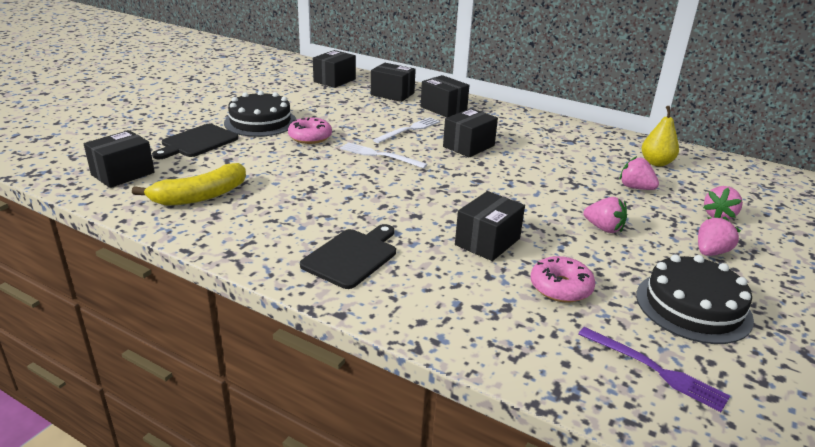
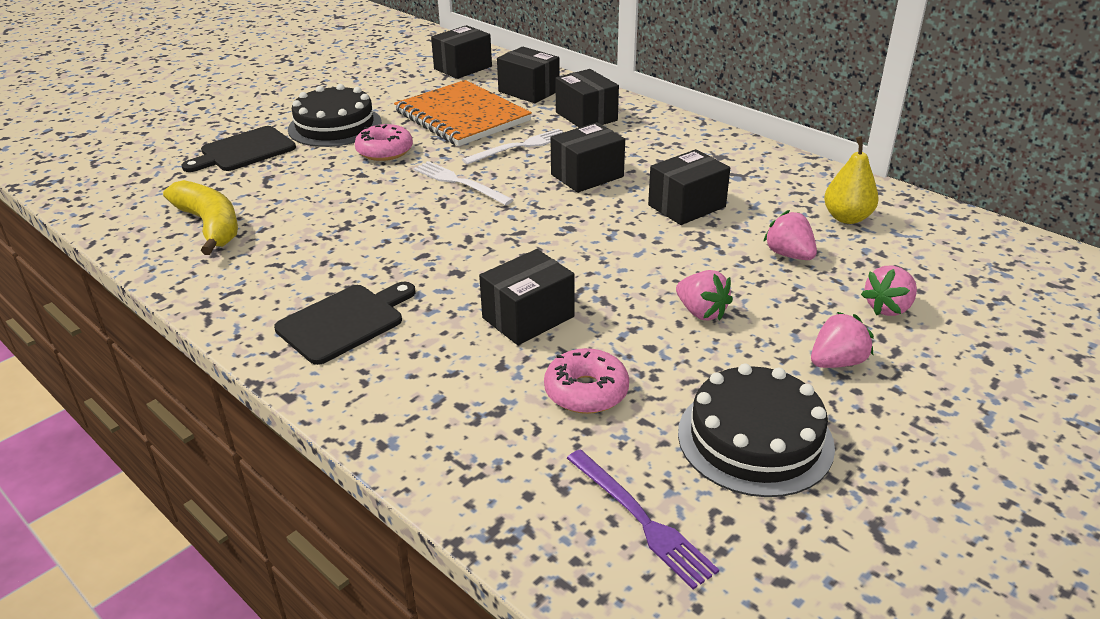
camera: 15 degrees right, 5 degrees up
(123, 174) = (138, 189): black box -> black box (686, 206)
(200, 196) = (210, 225): yellow banana -> yellow banana turned 105 degrees counterclockwise
(354, 112) = (462, 116): none -> orange notebook

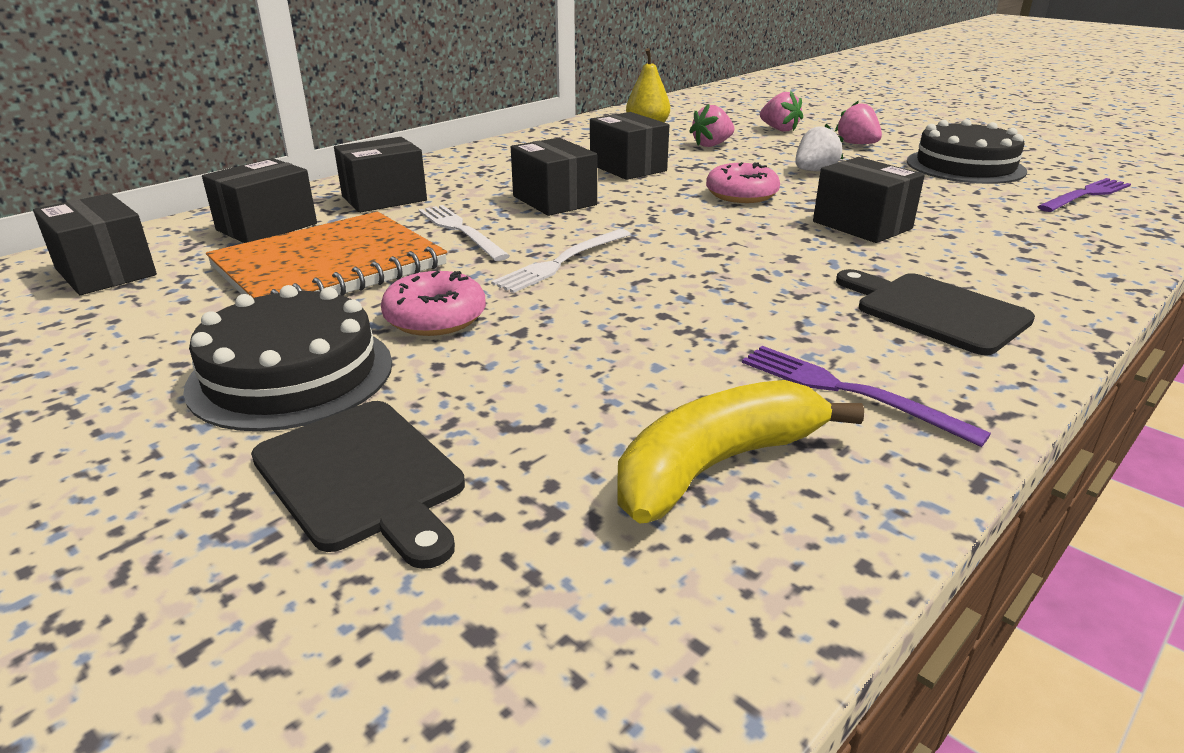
camera: 90 degrees left, 5 degrees down
(255, 269) = (848, 392): none -> purple fork
(586, 391) = (958, 206): pink donut -> pink donut (741, 195)
(701, 312) = (814, 171): pink strawberry -> white strawberry

